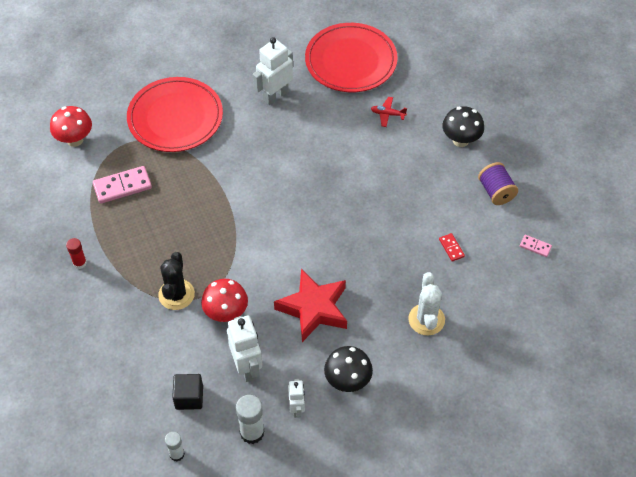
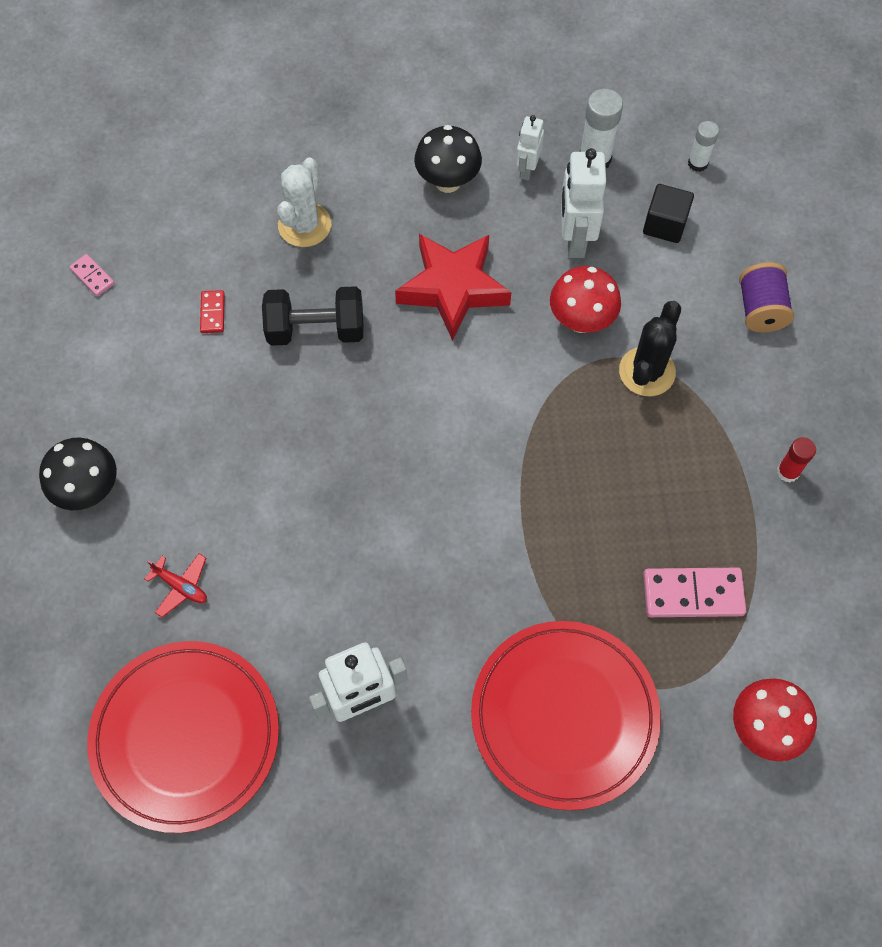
camera: 160 degrees left, 10 degrees up
(385, 257) = (316, 329): none -> black dumbbell
(496, 192) = (92, 379): purple spool -> purple spool (760, 309)

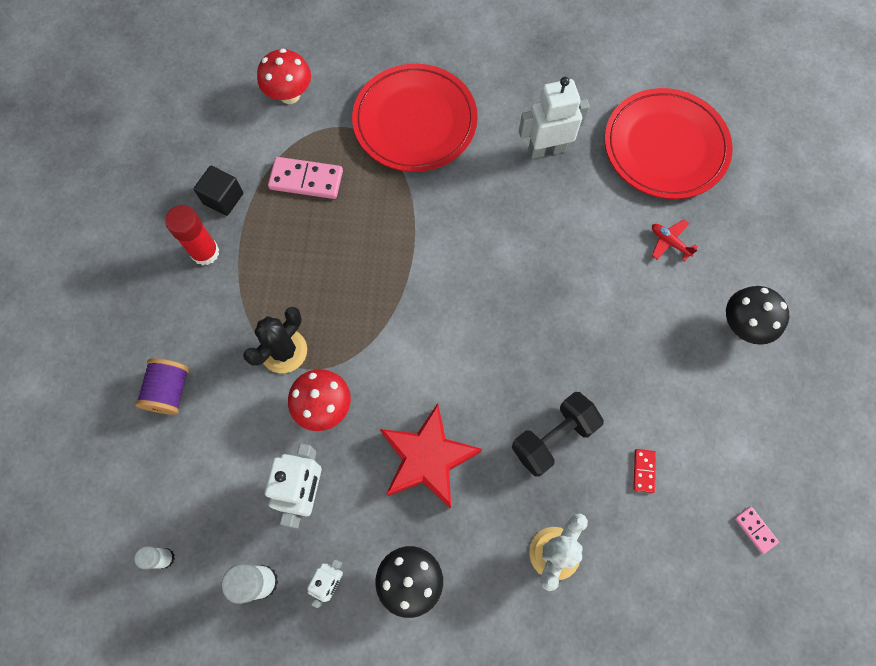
camera: 170 degrees left, 5 degrees up
(316, 329) = (553, 438): black dumbbell -> black dumbbell turned 45 degrees counterclockwise
(664, 224) = (220, 492): black cube -> black cube (223, 198)
(788, 472) = (205, 252): red glue stick -> red glue stick, size x1.62

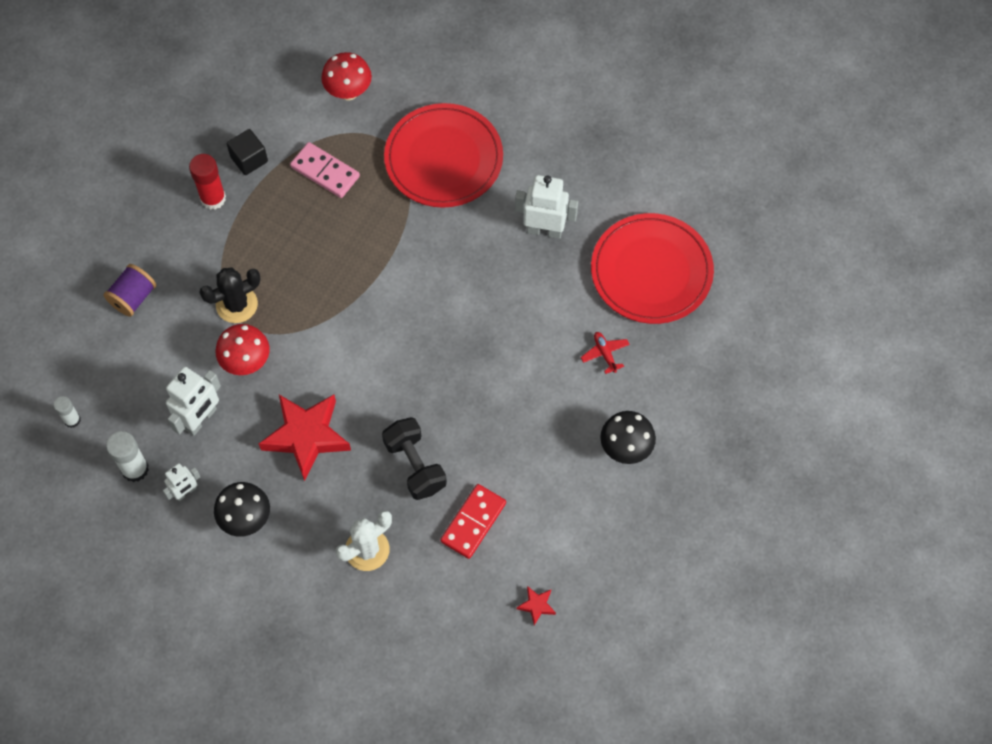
camera: 25 degrees right, 5 degrees down
(553, 438) = (415, 465): black dumbbell -> black dumbbell turned 75 degrees clockwise
(644, 471) = (473, 522): red domino -> red domino, size x1.91
(755, 530) = (536, 605): pink domino -> red star

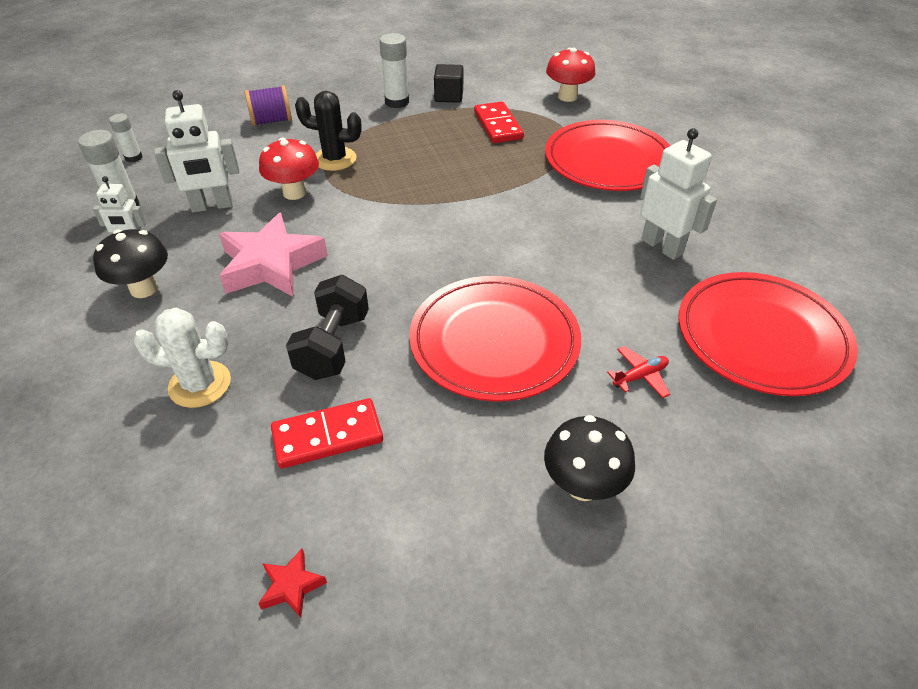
camera: 40 degrees right, 20 degrees down
(213, 198) = (397, 102): red glue stick -> white glue stick
(306, 436) = (271, 264): red star -> pink star
(325, 172) = (498, 125): pink domino -> red domino
(505, 390) = (494, 341): none -> red plate
(605, 353) = (640, 376): red plane -> red plane turned 45 degrees clockwise

